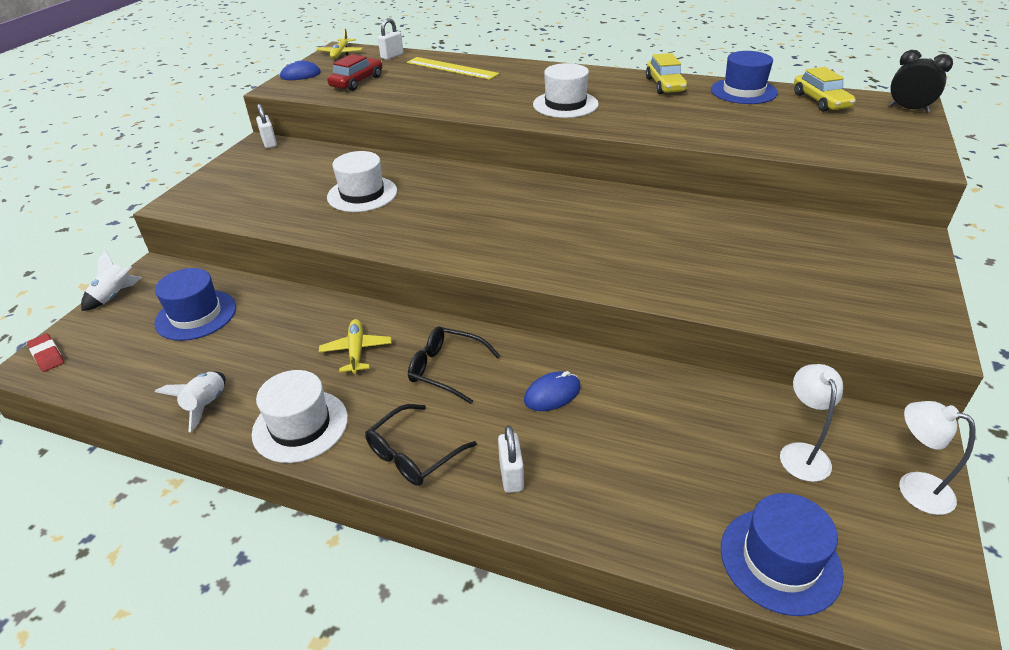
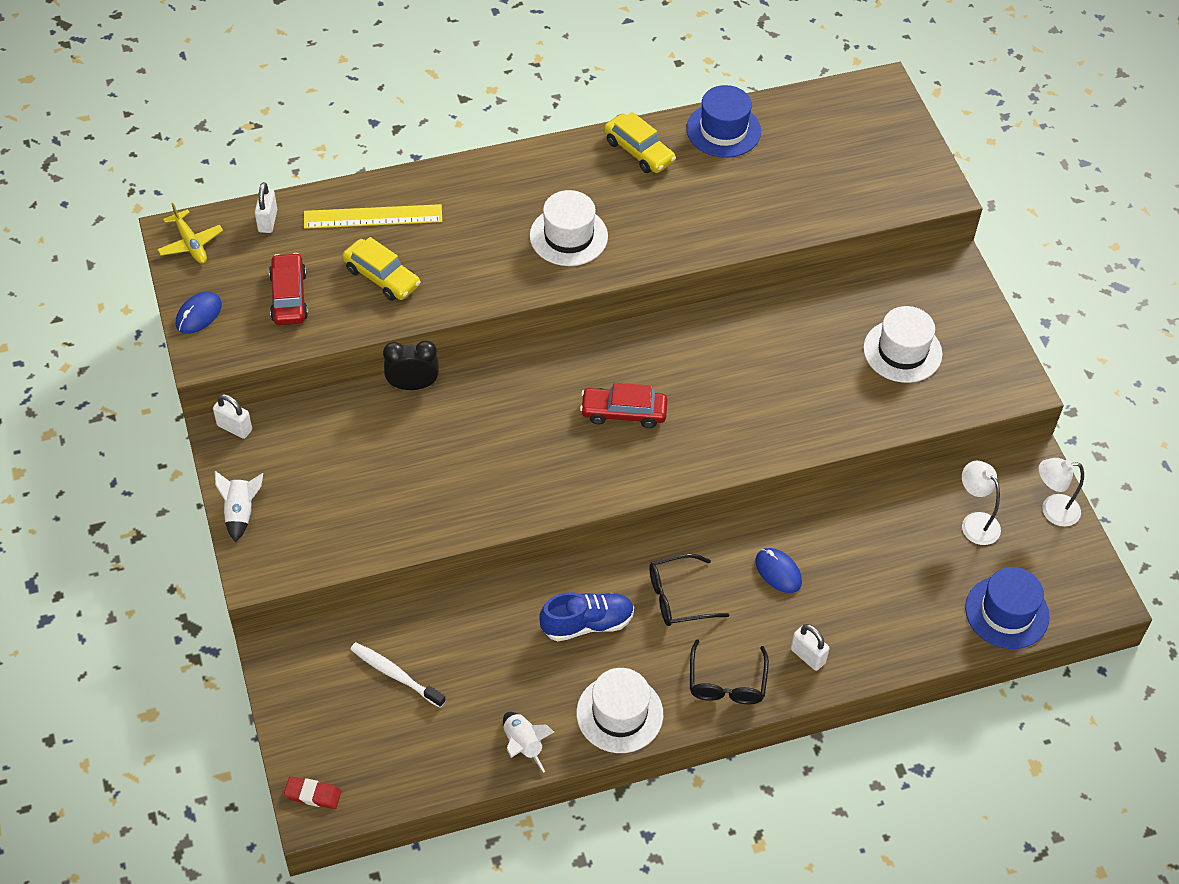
camera: 40 degrees left, 15 degrees up
(115, 296) = (283, 704): white rocket -> white rocket (240, 512)
(196, 315) = (395, 675): blue hat -> white toothbrush
(356, 351) = (587, 624): yellow plane -> blue shoe
(362, 194) = (441, 454): white hat -> white hat (902, 351)
(514, 219) = (623, 412): none -> red car
(552, 394) = (778, 572): blue mouse -> blue mouse turned 60 degrees counterclockwise
(820, 101) = (804, 119): yellow car -> yellow car (381, 277)
(908, 109) = (886, 100): black clock -> black clock (412, 385)

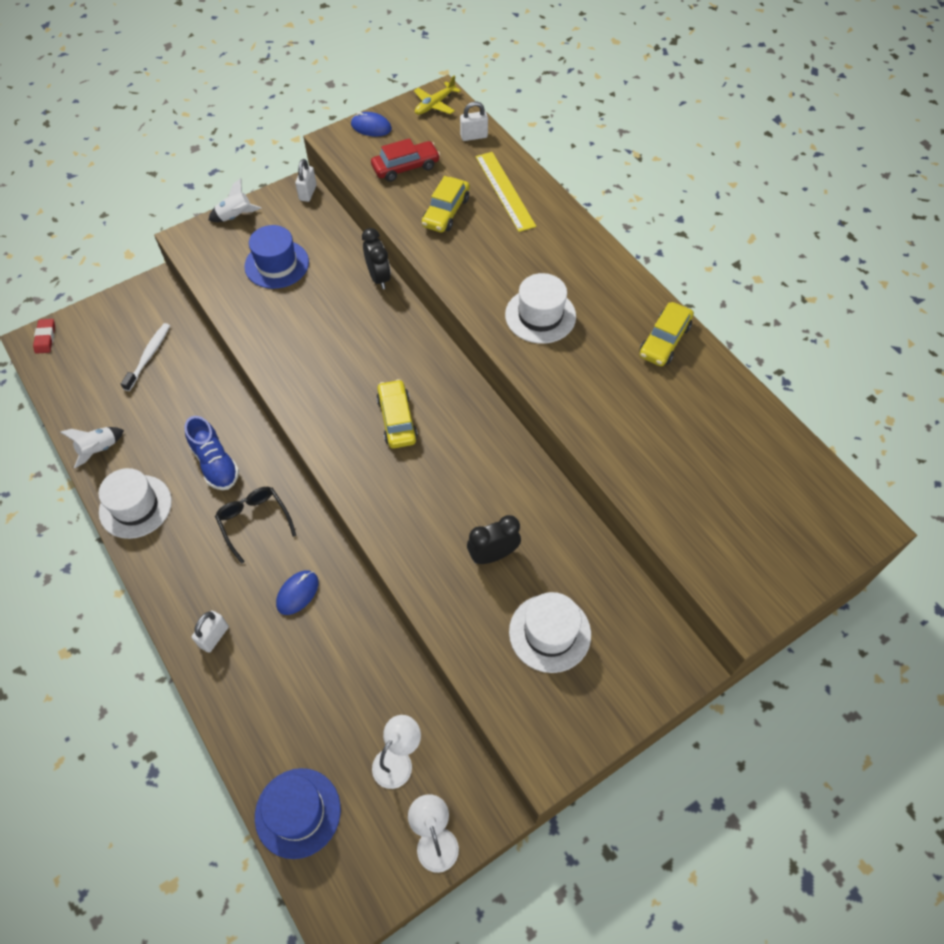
camera: 75 degrees right, 5 degrees up
(623, 412) = (397, 419): red car -> yellow car
(723, 130) = (726, 398): blue hat -> blue hat (277, 264)
(727, 683) = (176, 578): black glasses -> none
(810, 372) = (493, 555): none -> black clock

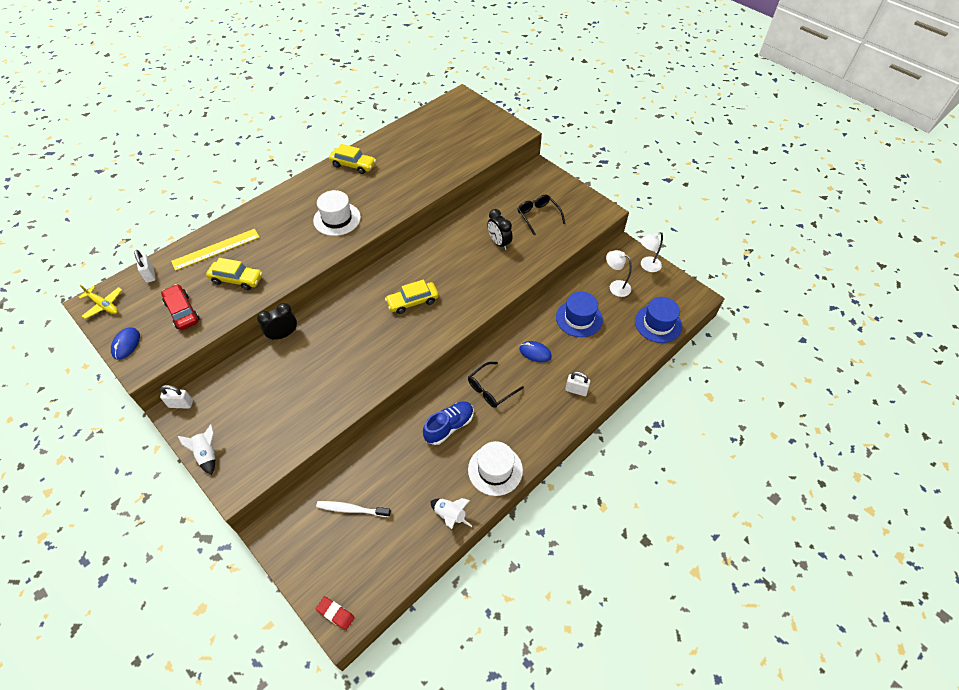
camera: 100 degrees left, 5 degrees down
(45, 338) = (335, 613): red eraser -> red eraser turned 45 degrees clockwise
(277, 264) = (268, 407): blue hat -> blue hat (579, 318)
(550, 633) = (538, 216): white hat -> black glasses

